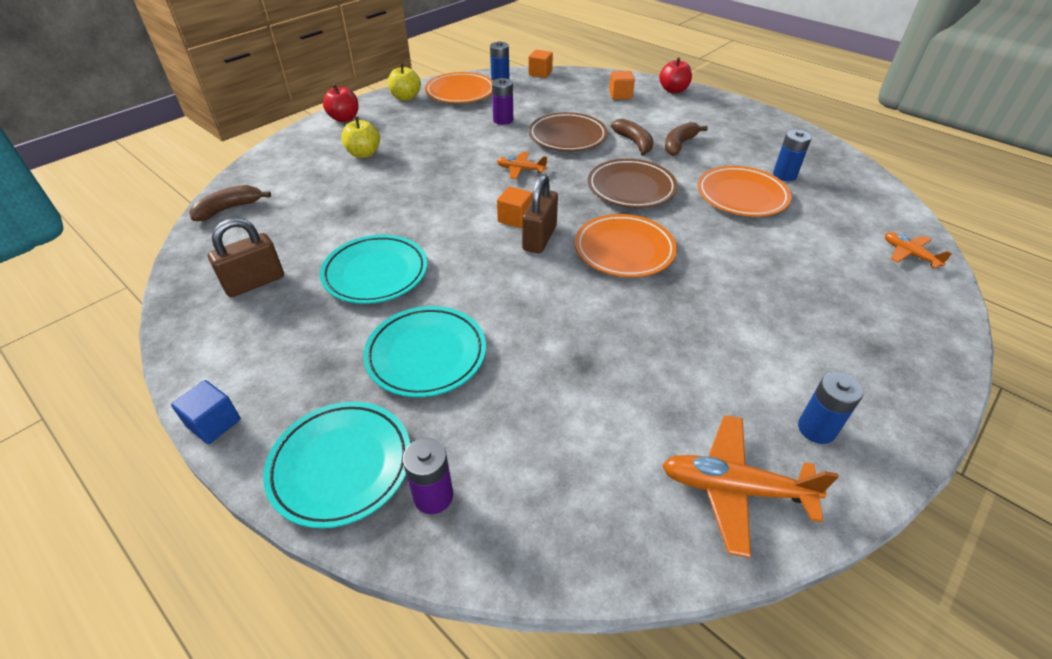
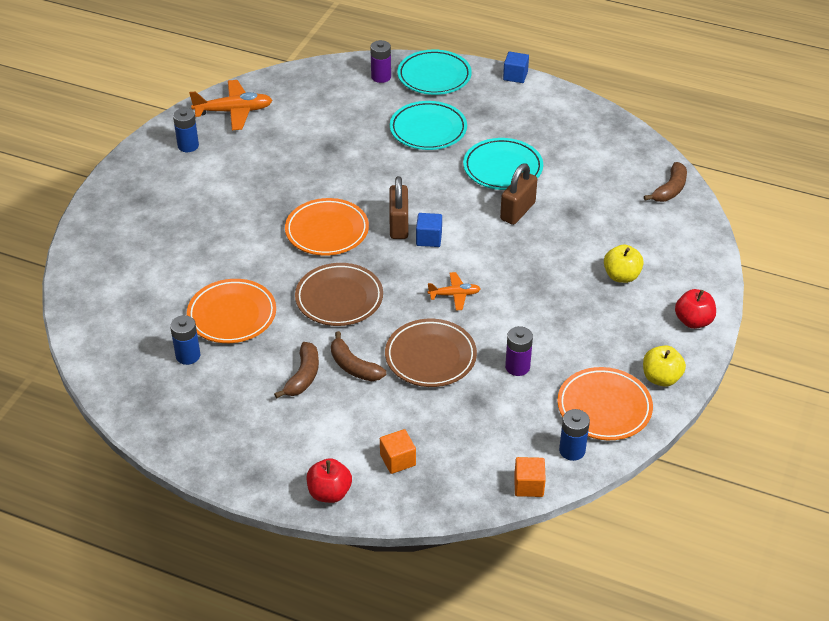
camera: 160 degrees right, 0 degrees up
(255, 282) = (579, 143): brown padlock -> brown padlock (517, 211)
(515, 218) = (429, 238): orange cube -> blue cube
(909, 254) = (91, 284): orange plane -> none

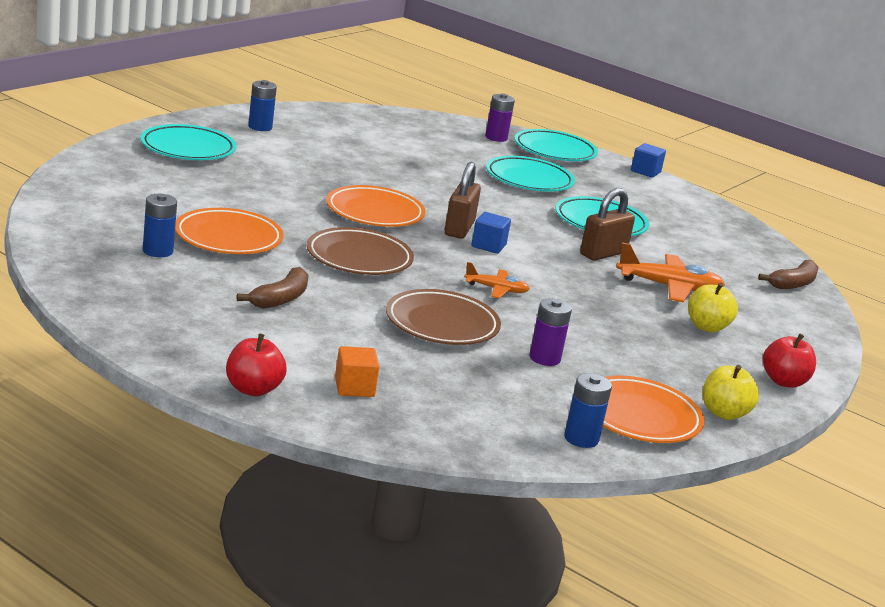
camera: 10 degrees right, 20 degrees down
(146, 204) = (188, 149): none -> turquoise plate
(234, 111) = (323, 120): orange plane -> orange plane (669, 287)
(354, 366) = (345, 307): brown banana -> none
(528, 485) = (510, 451): orange cube -> none

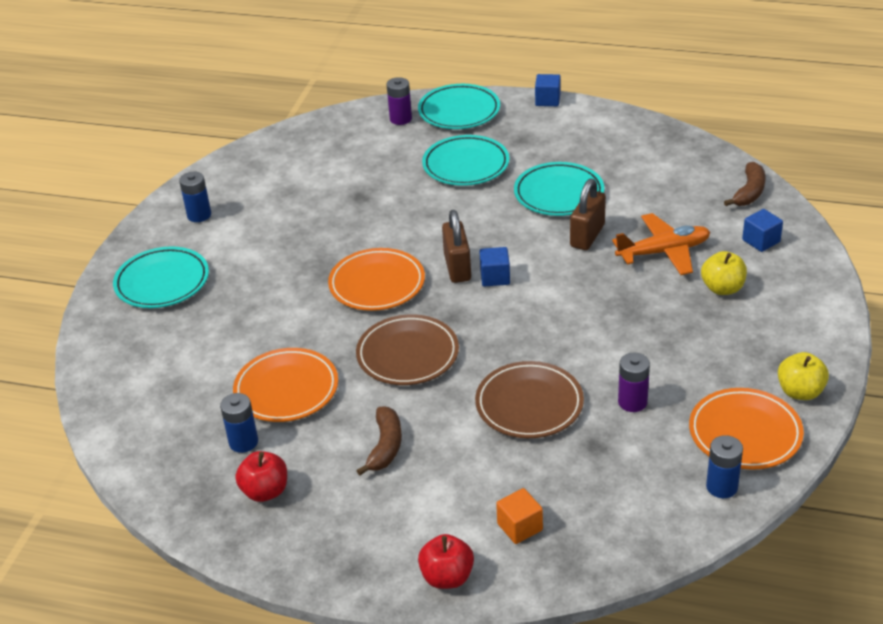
camera: 15 degrees left, 15 degrees up
(496, 289) = (539, 333): orange plane -> none
(776, 314) = (761, 241): none -> blue cube
(784, 381) = (817, 325): red apple -> red apple (265, 491)

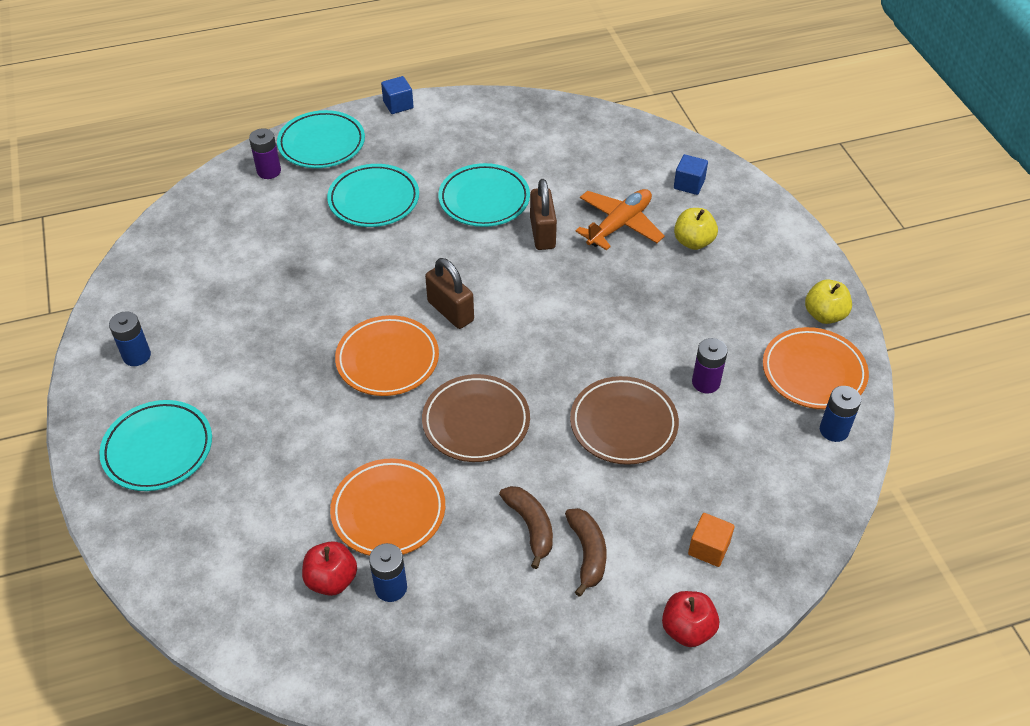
camera: 35 degrees left, 10 degrees up
(265, 491) = (455, 629): red apple -> red apple (332, 580)
(495, 277) = (493, 308): blue cube -> none
(749, 192) = (644, 140): brown banana -> brown banana (587, 553)

